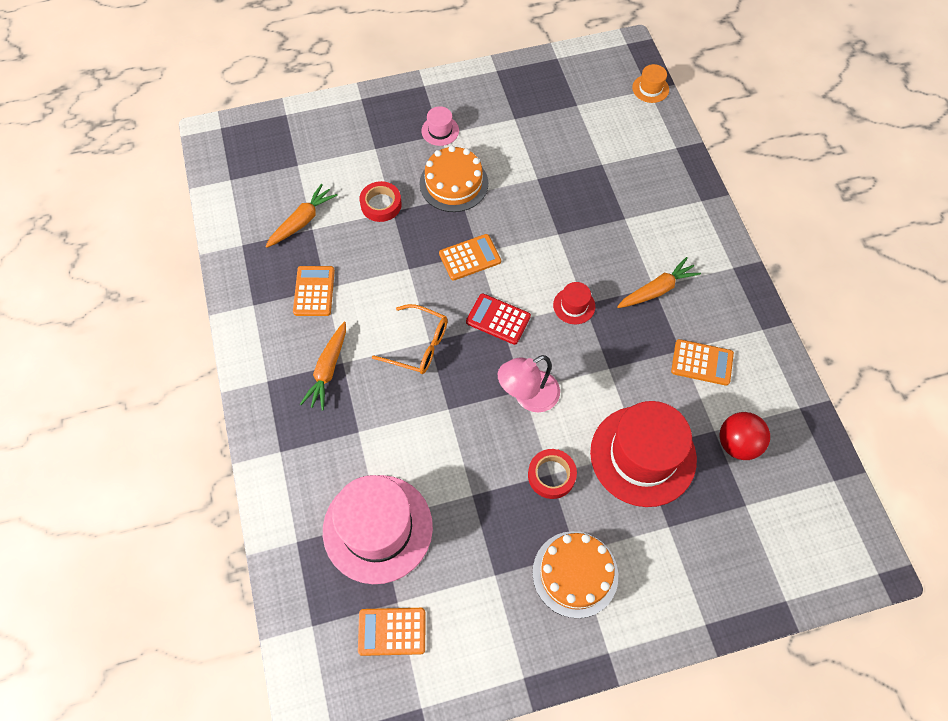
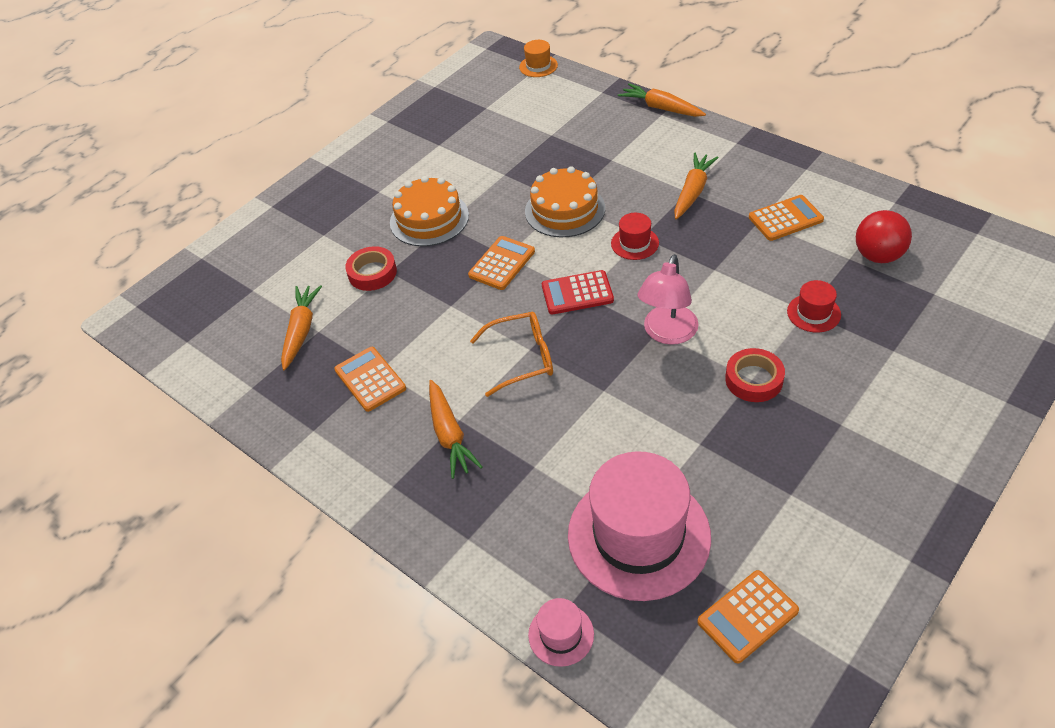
camera: 30 degrees left, 15 degrees down
(440, 131) = (376, 188): pink hat -> pink hat (561, 634)
(575, 574) = (859, 441): orange cake -> orange cake (565, 210)
(643, 455) = (813, 313): red hat -> red hat, size x0.43
(706, 194) = (661, 108): none -> orange carrot

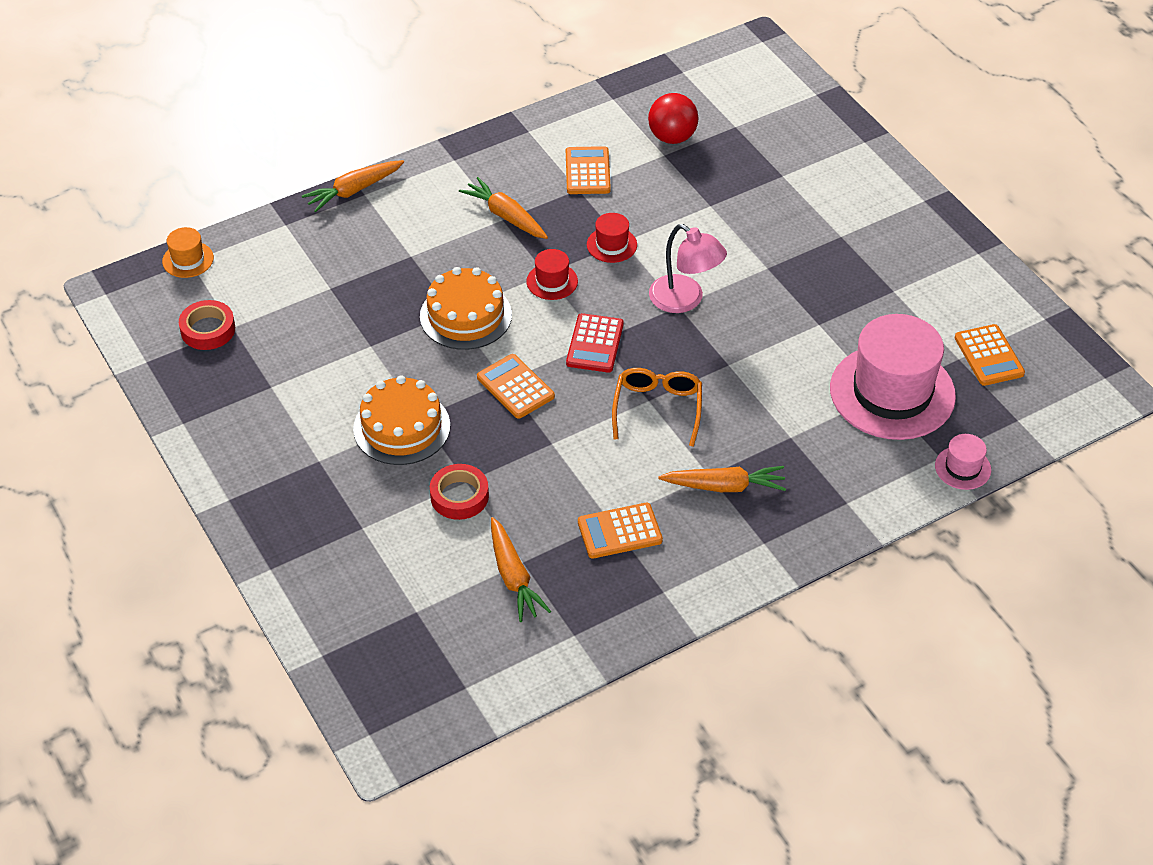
camera: 75 degrees left, 0 degrees up
(301, 331) = (513, 577): orange carrot -> orange carrot turned 135 degrees counterclockwise
(754, 379) = (768, 266): red tape -> red tape (208, 330)
(813, 313) = (715, 202): red hat -> red hat (611, 245)

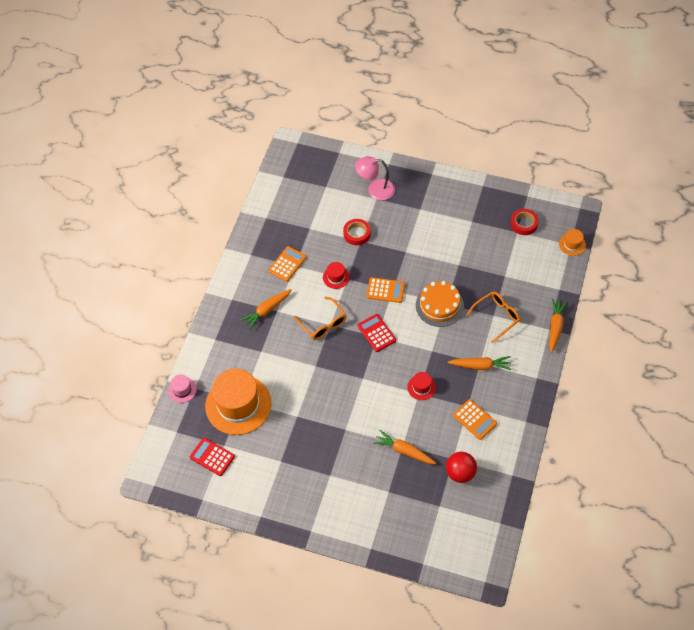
camera: 140 degrees right, 10 degrees up
(401, 427) = (407, 242): orange cake -> none
(409, 251) = (496, 317): none -> orange glasses
(513, 577) = (307, 221): orange carrot -> orange carrot (404, 451)
(552, 281) = (425, 349): red hat -> red hat (336, 277)
(685, 300) = (363, 383): pink lamp -> pink lamp (375, 189)
(892, 392) = (238, 405): pink hat -> orange hat
(989, 356) = (212, 457): orange calculator -> red calculator

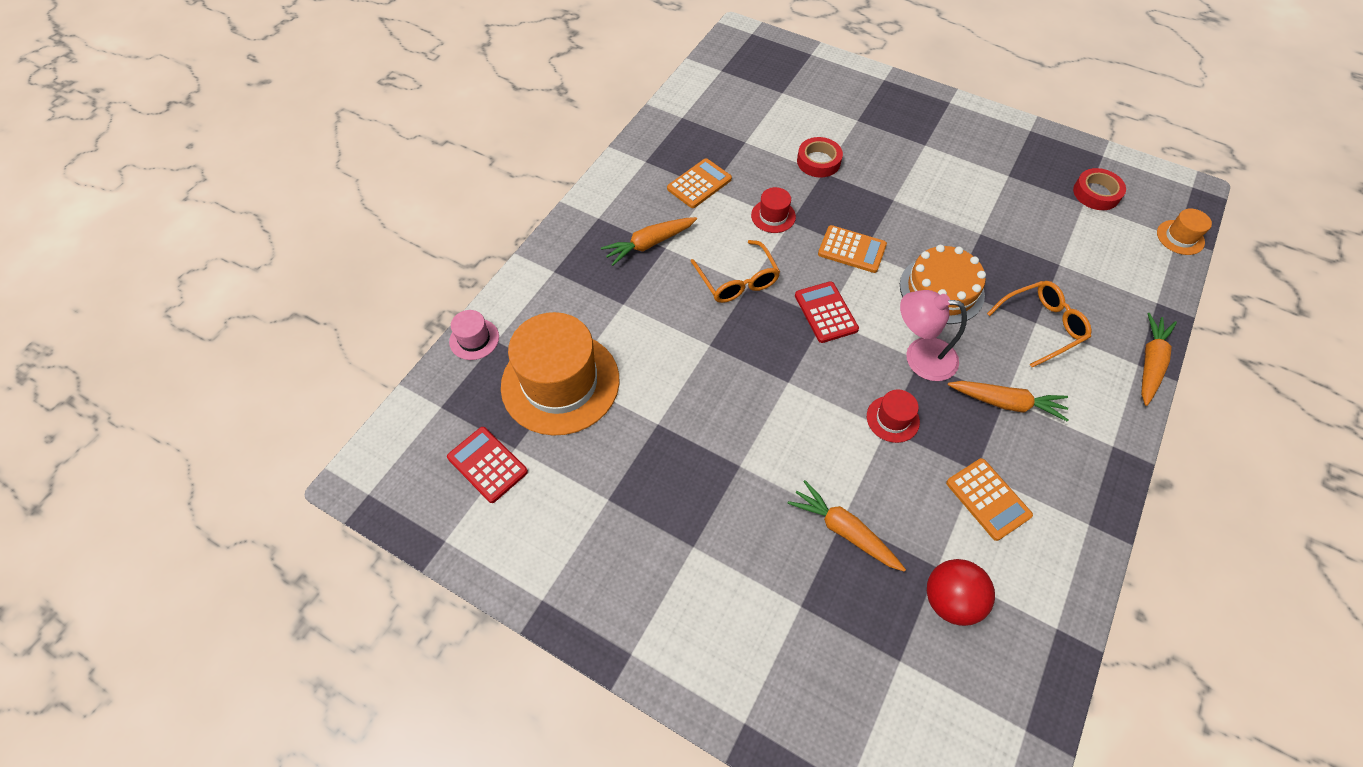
camera: 10 degrees right, 0 degrees up
(375, 189) = (858, 108): pink lamp -> pink lamp (919, 357)

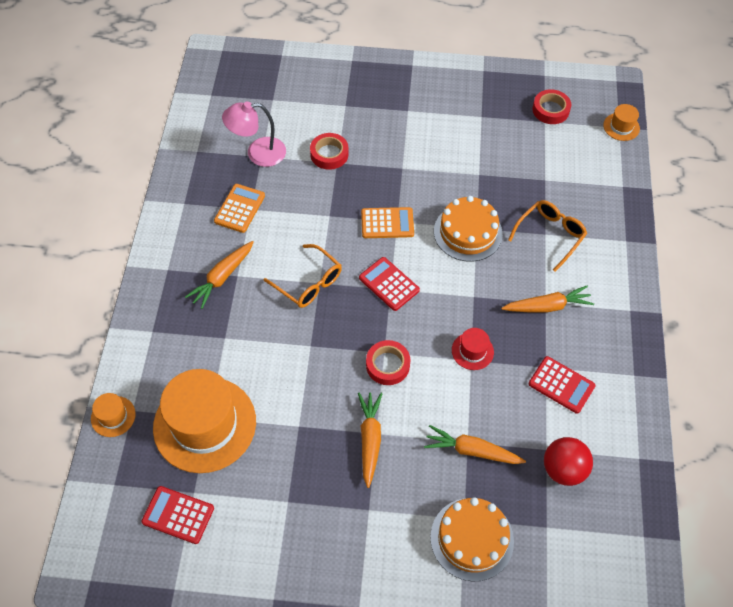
camera: 25 degrees left, 0 degrees up
(474, 339) = (113, 416): pink hat -> orange hat
(773, 216) = (313, 216): red hat -> none
(786, 397) = (387, 365): none -> red tape
(800, 633) = (472, 539): none -> orange cake
(919, 357) = (473, 294): pink lamp -> pink lamp (258, 153)
(988, 499) = (561, 385): orange calculator -> red calculator
(1150, 363) = (633, 237): orange carrot -> orange carrot (370, 440)

